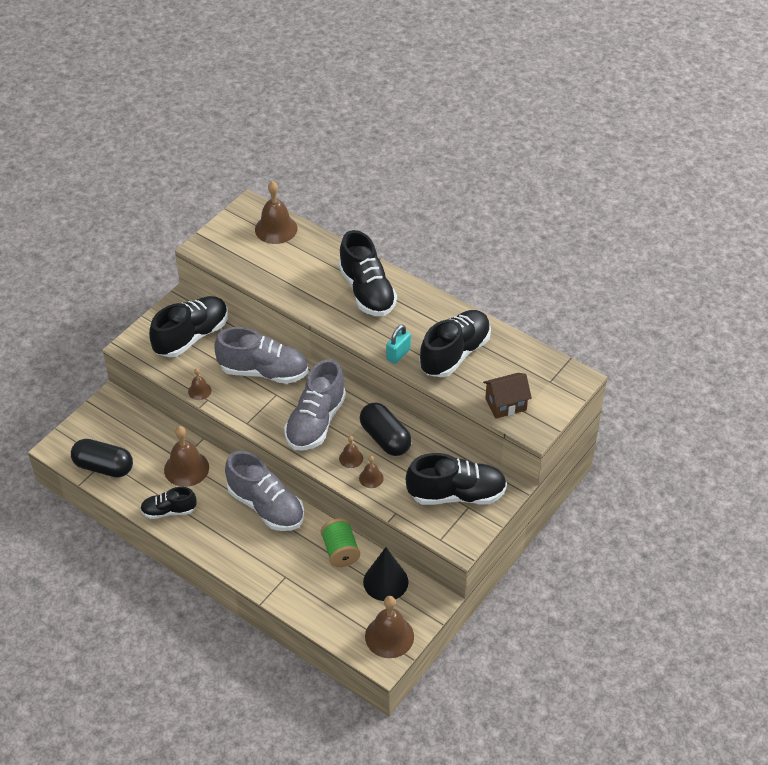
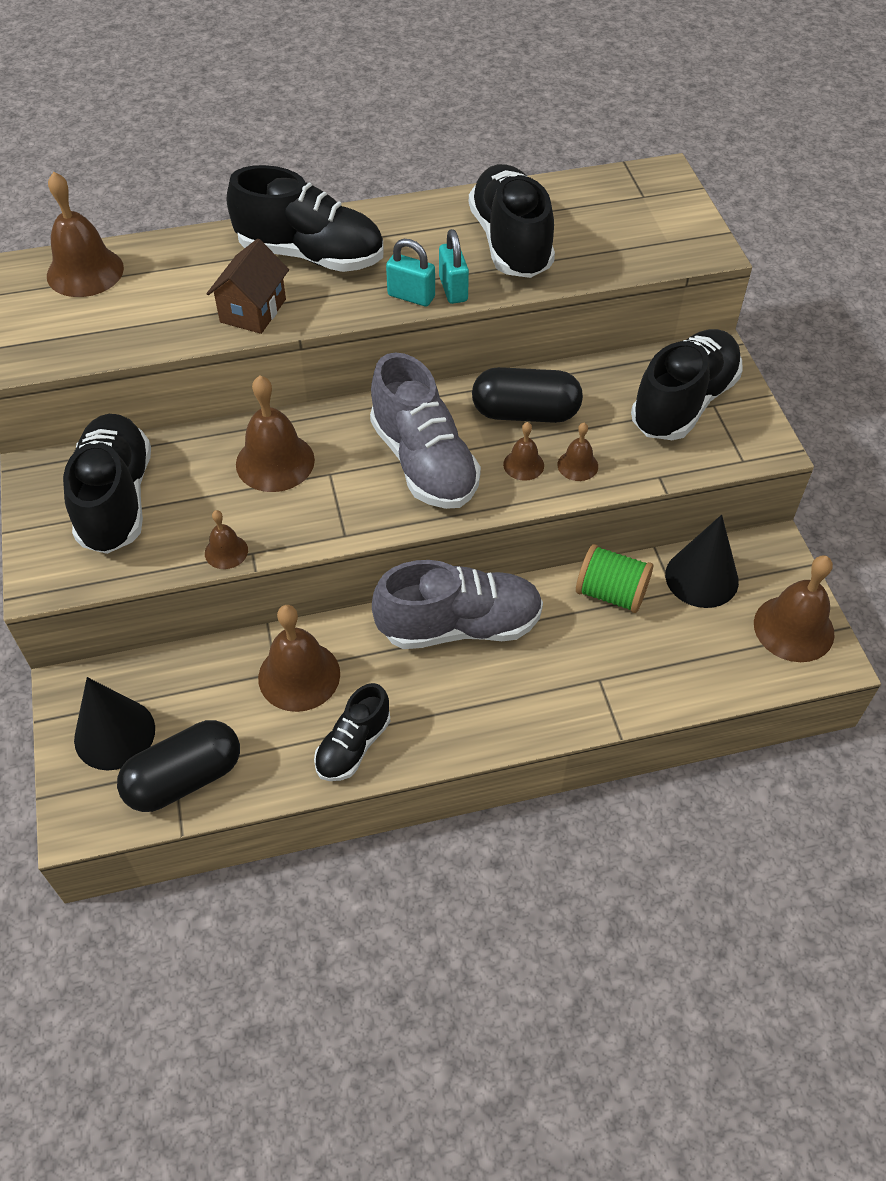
camera: 50 degrees left, 5 degrees up
(103, 429) = (114, 734): none -> black cone
(264, 371) = (275, 462): grey shoe -> brown bell
(377, 343) = (411, 296): none -> turquoise padlock
(505, 404) = (641, 249): brown house -> brown house (253, 310)

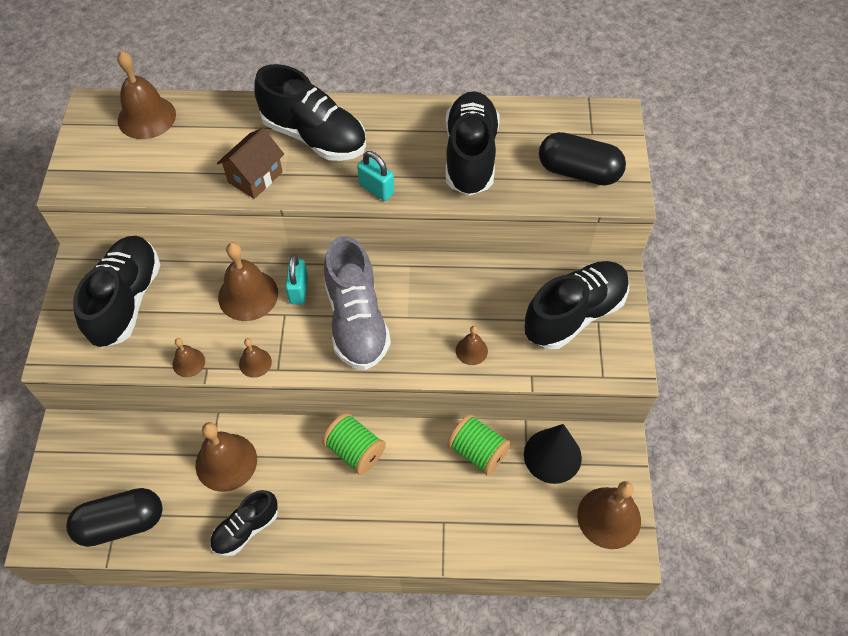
camera: 15 degrees right, 5 degrees up
(114, 734) = (85, 475): black cone -> none
(453, 289) = (410, 189): turquoise padlock -> turquoise padlock (299, 290)
(459, 626) = (355, 451): grey shoe -> green spool
(523, 465) = (430, 340): brown bell -> brown bell (255, 363)
(525, 413) = (448, 295): black capsule -> black capsule (578, 172)

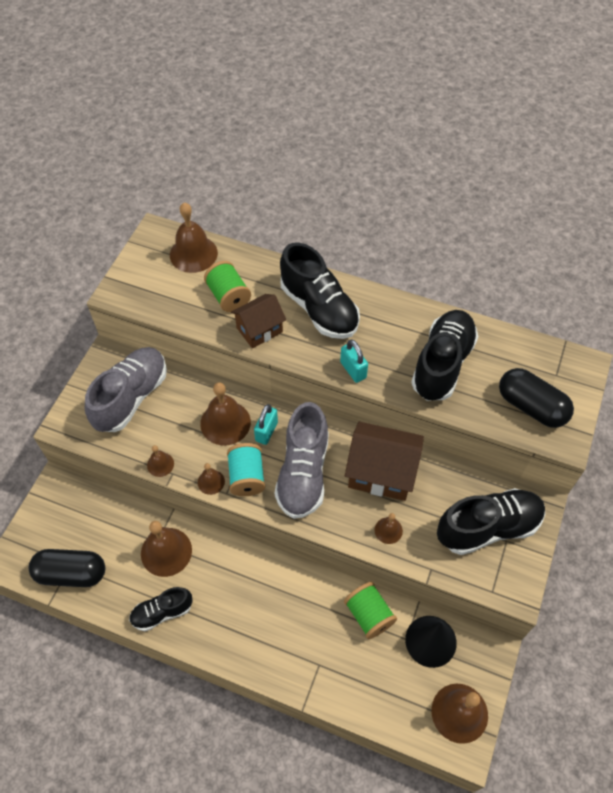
camera: 20 degrees right, 0 degrees up
(126, 300) = (131, 397): black shoe -> grey shoe
(294, 345) = (247, 477): none -> turquoise spool
(355, 451) = (269, 578): green spool -> green spool (228, 296)
(441, 294) = (381, 472): none -> brown house

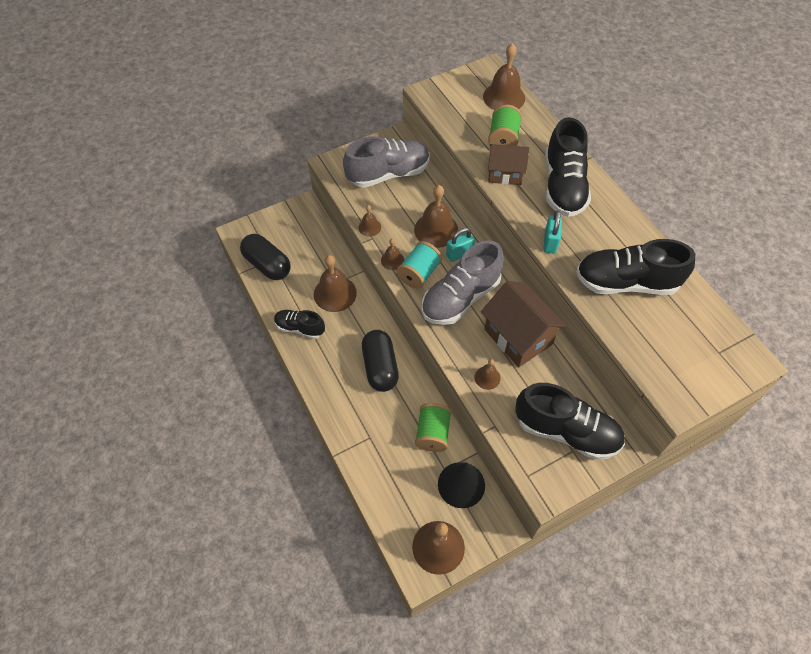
camera: 40 degrees right, 0 degrees up
(442, 364) = (626, 282): black shoe -> black shoe turned 150 degrees counterclockwise
(531, 406) = (673, 360): black capsule -> black capsule (380, 367)

